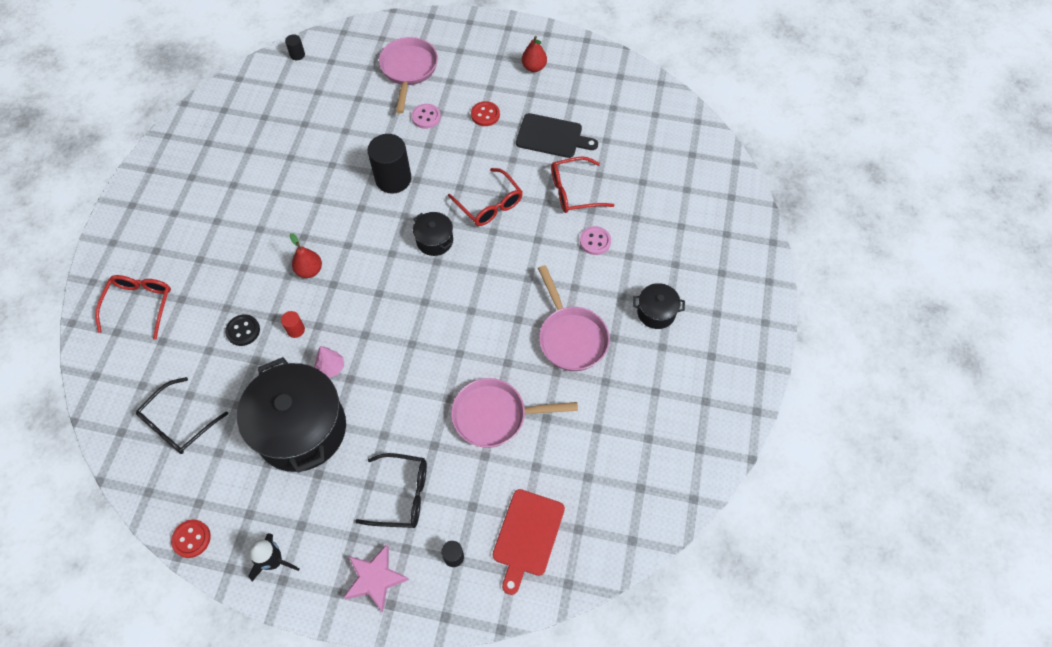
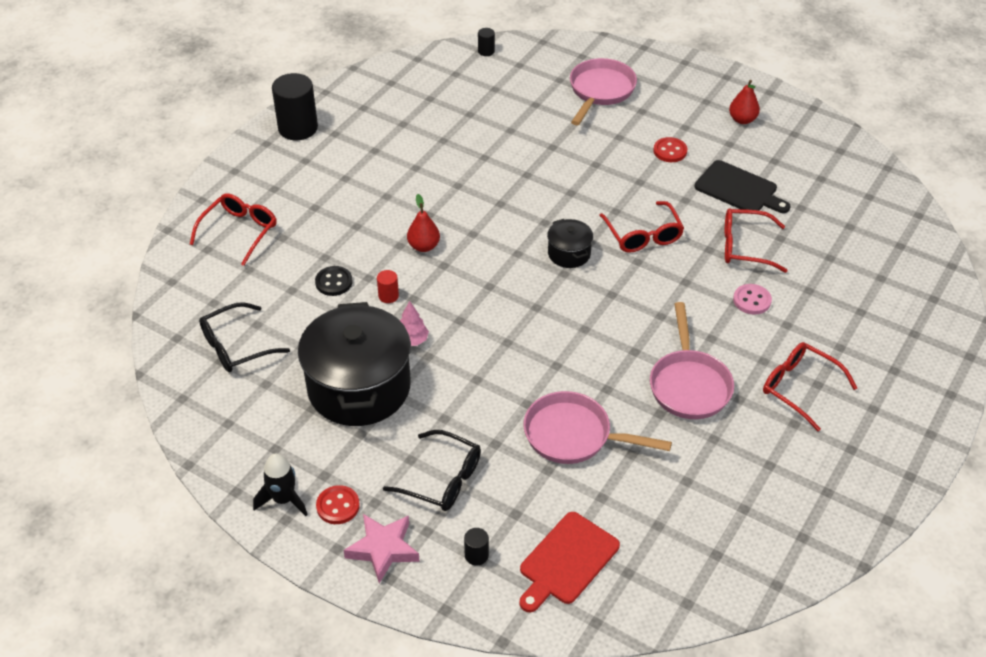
camera: 20 degrees right, 15 degrees down
(191, 539) = (208, 453): red button -> red button (338, 506)
(393, 179) = (545, 186): black cylinder -> black cylinder (298, 128)
(426, 117) = (603, 138): pink button -> none
(656, 312) = (799, 388): black pot -> red glasses

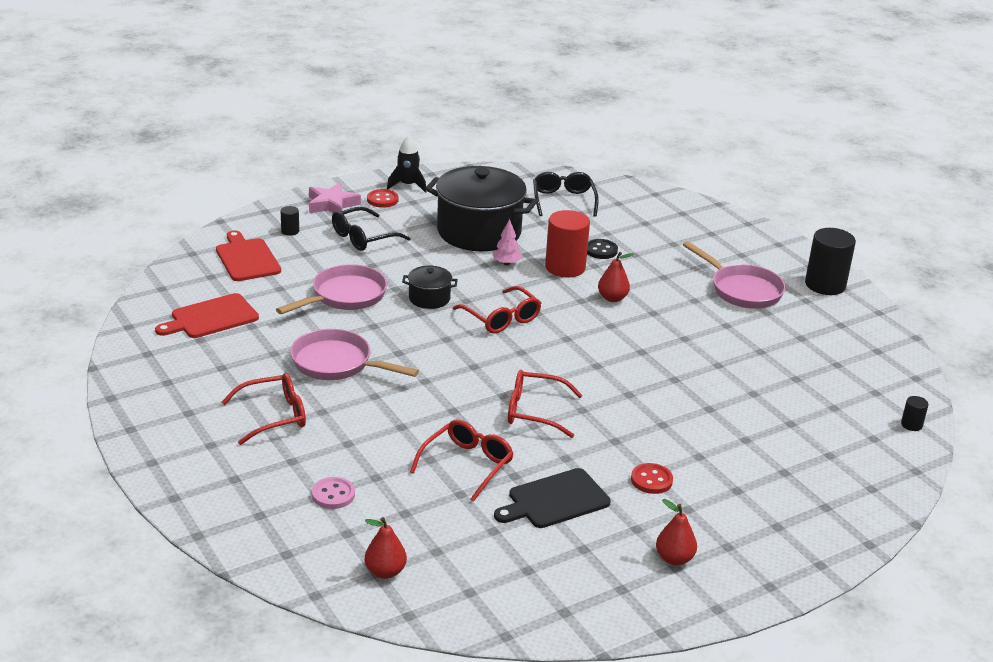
camera: 115 degrees right, 15 degrees down
(239, 231) = (694, 229): red glasses -> red glasses (501, 318)
(388, 296) = (565, 267): red cylinder -> red cylinder, size x2.21
(569, 253) = (544, 363): black pot -> black pot (429, 298)
(600, 91) = (791, 475): pink pan -> pink pan (742, 290)
(701, 523) = (211, 317): none -> red cutting board
(752, 300) = (395, 437): pink button -> pink button (333, 495)
(895, 242) = (385, 572): none -> red pear

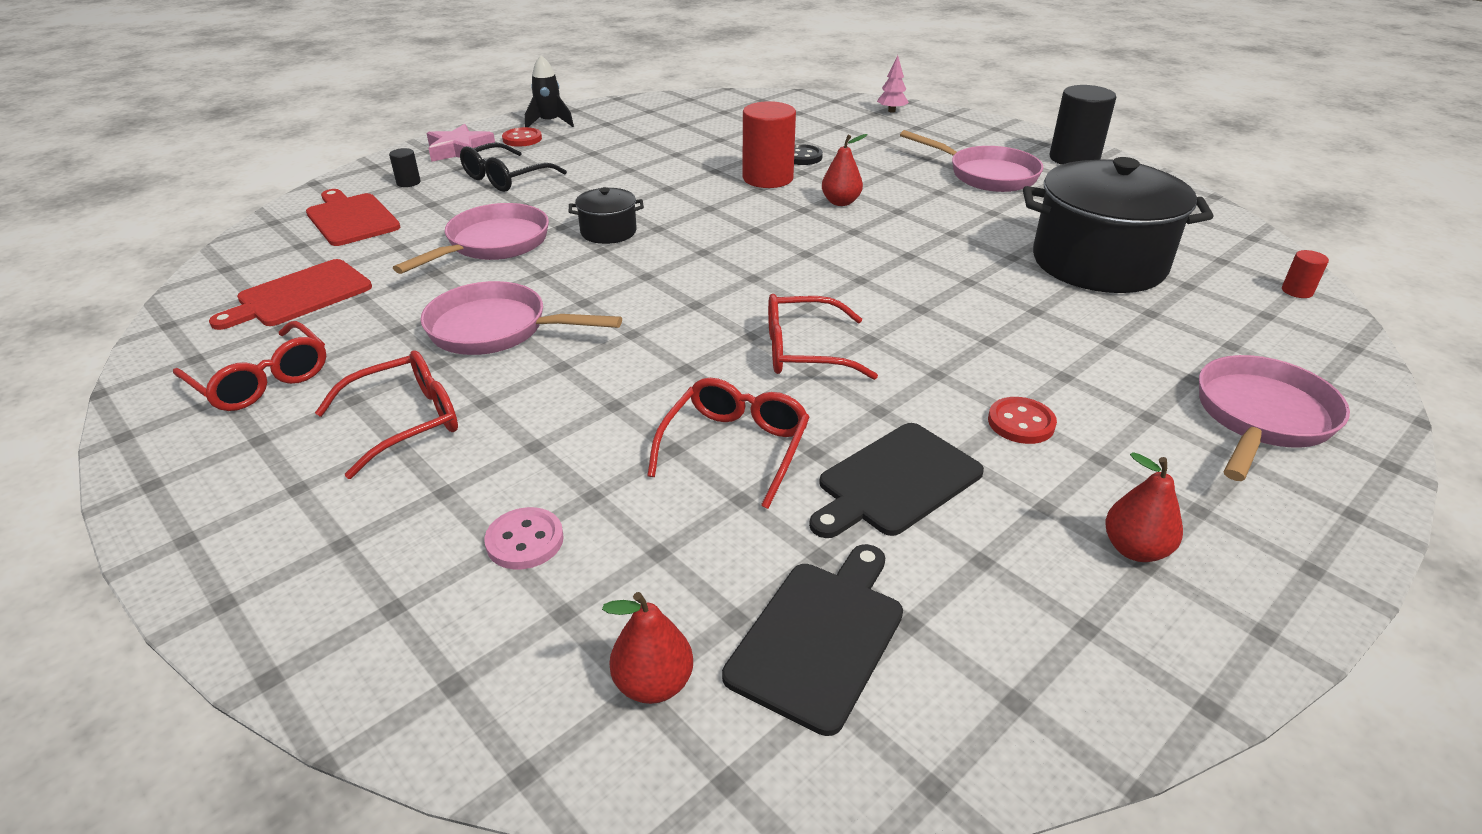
camera: 10 degrees left, 5 degrees up
(477, 567) = (819, 637): none -> black cutting board
(479, 232) = (649, 156): black pot -> black pot (1098, 263)
(501, 318) = (711, 242): red glasses -> red glasses (262, 380)
(506, 263) = (695, 183): pink tree -> pink tree (891, 111)
(563, 201) = (736, 117): black glasses -> none
(809, 503) = (1261, 418): none -> pink pan
(911, 425) = (1297, 291): black cylinder -> red cylinder

